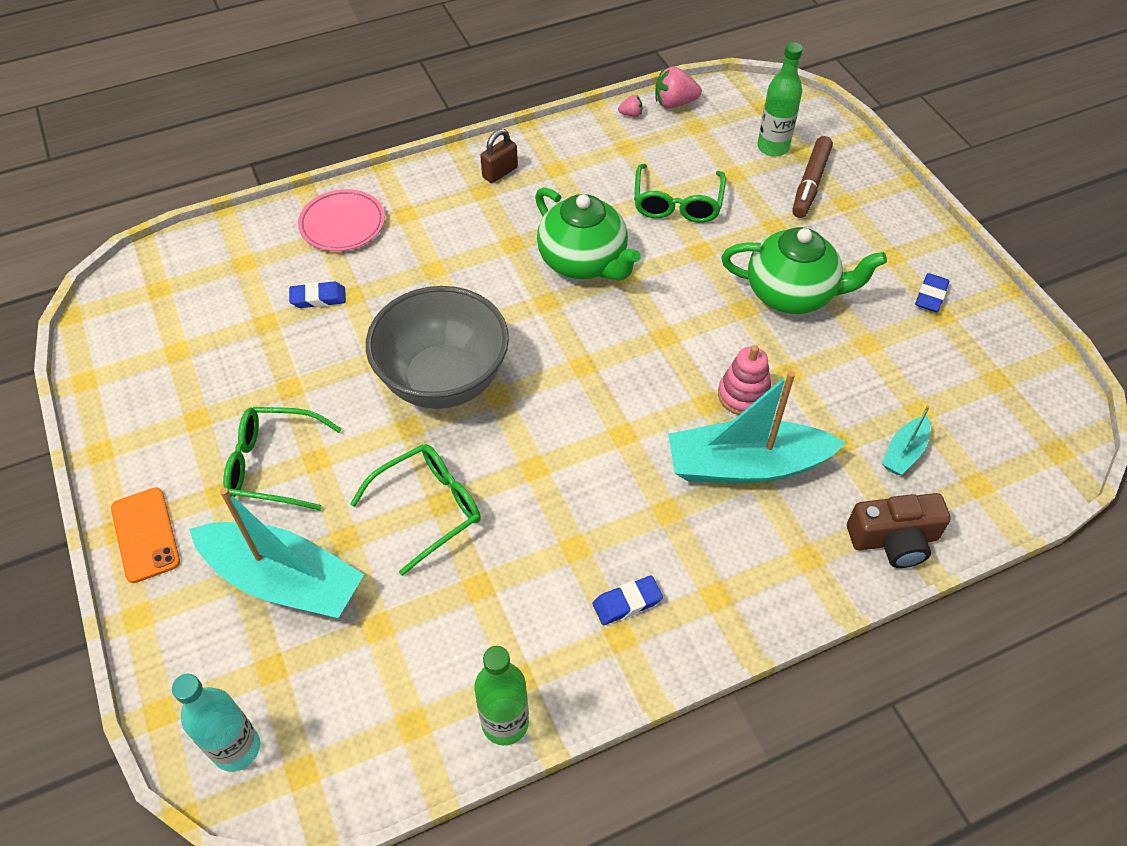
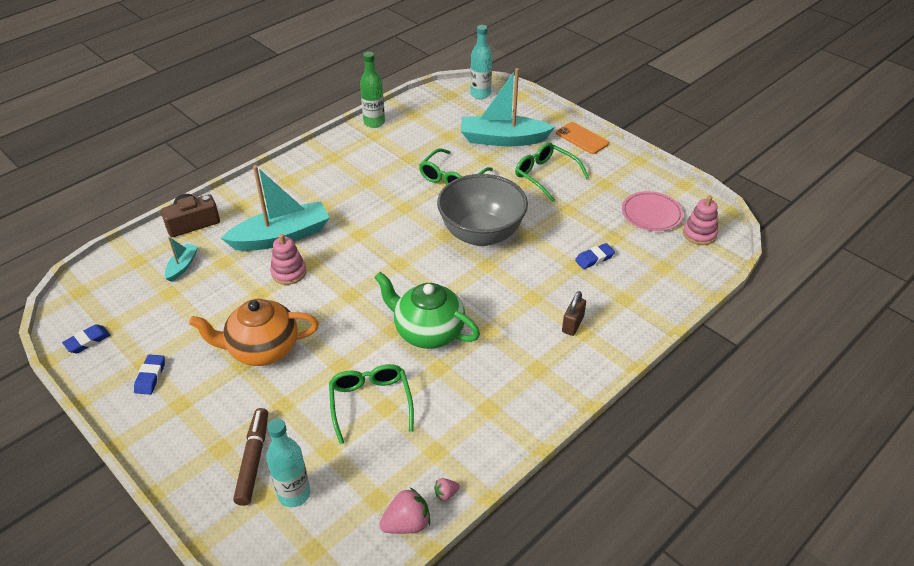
camera: 160 degrees right, 10 degrees down
(152, 294) = (699, 234): none -> pink stacking toy
(273, 465) = (545, 175): green glasses -> green glasses turned 120 degrees counterclockwise
(342, 224) = (621, 311): pink plate -> pink plate (651, 214)
(500, 172) = (533, 390): brown padlock -> brown padlock (572, 324)
(627, 603) = (333, 168): blue eraser -> blue eraser (87, 341)
(773, 147) = (294, 494): green bottle -> turquoise bottle
(792, 294) = (262, 349): green teapot -> orange teapot

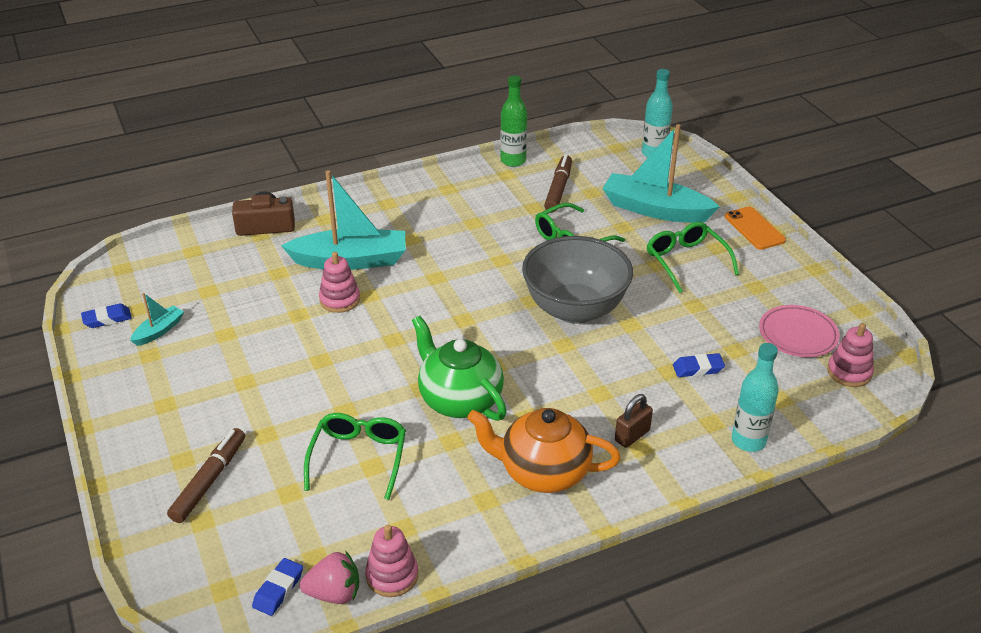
camera: 20 degrees right, 5 degrees down
(150, 377) = (150, 370): blue eraser -> blue eraser (278, 590)
(182, 266) = (234, 267): turquoise boat -> turquoise boat (159, 331)
(262, 349) = (273, 371): orange teapot -> orange teapot (542, 472)
(294, 494) = (233, 527): turquoise bottle -> turquoise bottle (748, 441)
(421, 138) = (558, 189): none -> brown marker
(446, 494) = (392, 576): pink strawberry -> pink stacking toy

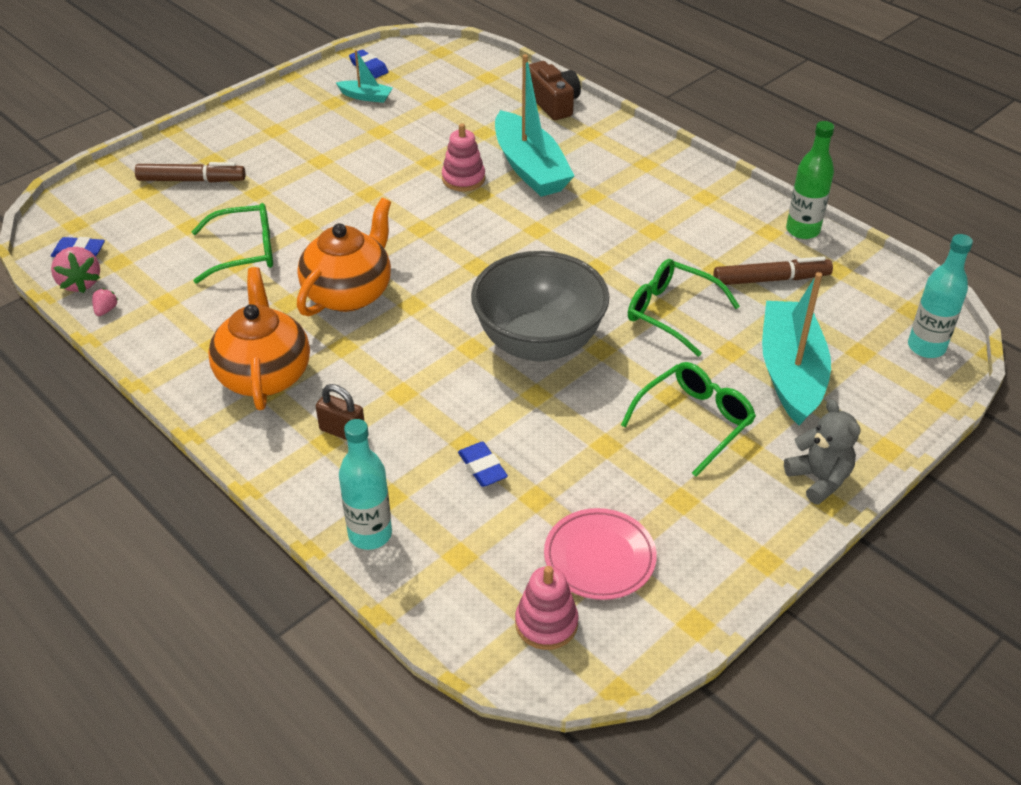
camera: 70 degrees right, 5 degrees up
(392, 576) = (106, 310): pink stacking toy -> pink strawberry
(459, 399) = (349, 293): green teapot -> orange teapot
(754, 228) = (819, 479): orange phone -> grey teddy bear

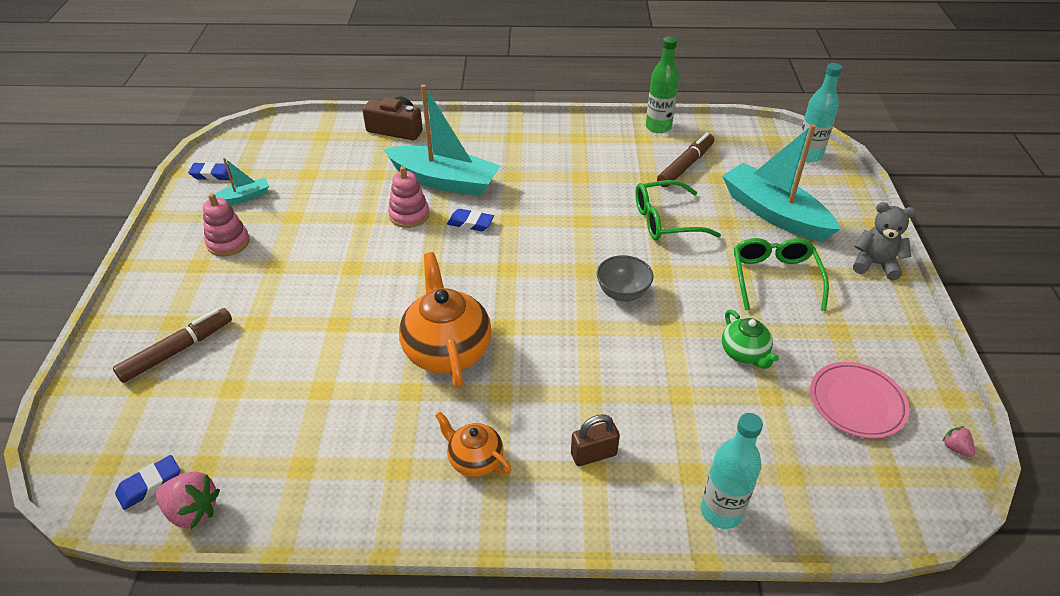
camera: 45 degrees left, 0 degrees up
(106, 310) = (255, 515): pink strawberry -> pink strawberry (955, 448)
(245, 252) = (315, 376): green glasses -> none
(264, 374) = (474, 459): orange teapot -> orange teapot, size x0.55
(482, 468) = (714, 403): blue eraser -> blue eraser (470, 223)
(539, 343) = (622, 293): grey bowl -> grey bowl, size x0.47
(546, 623) = (896, 471): pink stacking toy -> pink stacking toy (228, 243)
(566, 454) = (744, 353): none -> green teapot

